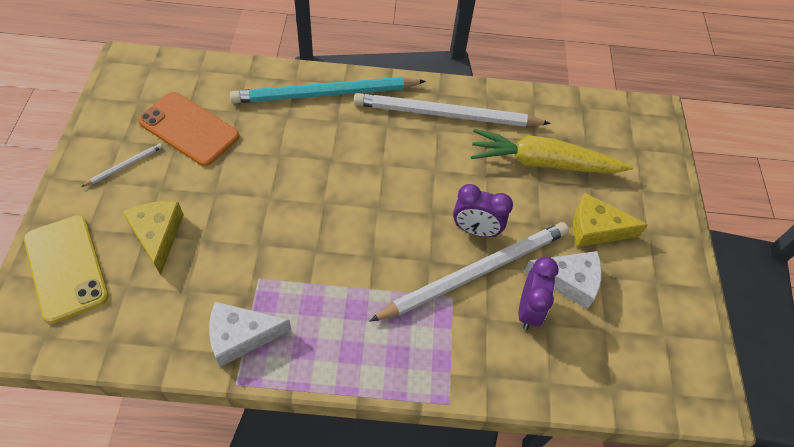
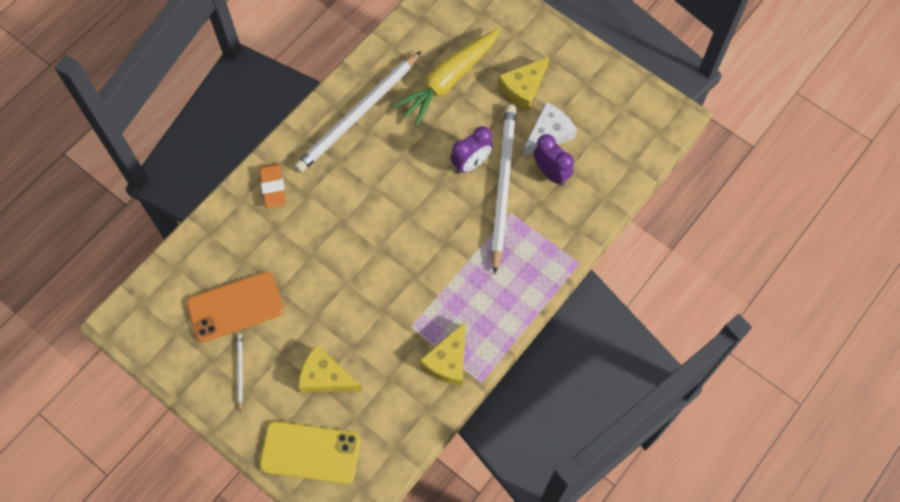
camera: 50 degrees left, 10 degrees up
(241, 336) = (448, 361): white cheese -> yellow cheese
(325, 94) = (273, 187): turquoise pencil -> orange eraser

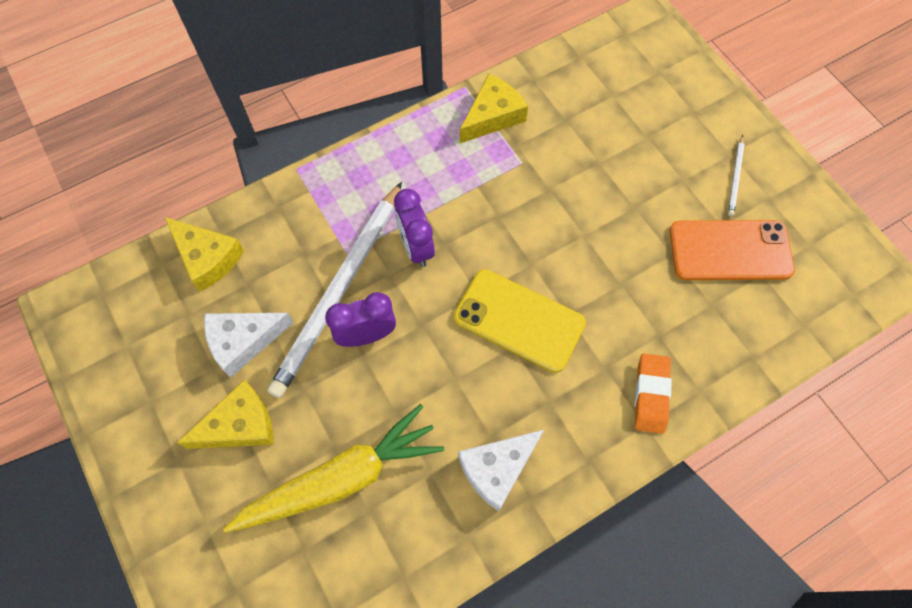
camera: 160 degrees left, 0 degrees up
(310, 452) = (670, 78): yellow phone -> yellow phone (519, 320)
(325, 377) = (636, 142): yellow cheese -> yellow cheese (207, 258)
(358, 114) = (497, 469): white pencil -> white cheese
(551, 173) = (269, 286): purple clock -> purple clock (416, 247)

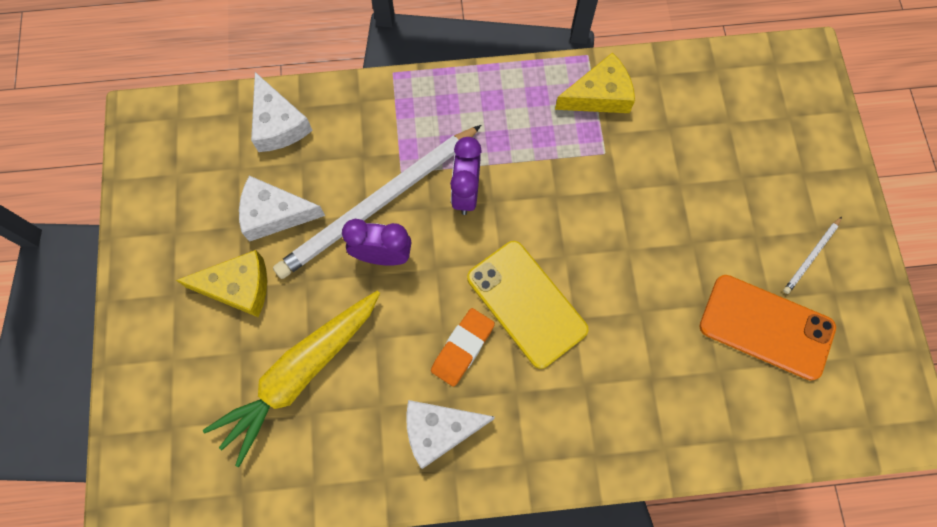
camera: 25 degrees right, 5 degrees up
(207, 258) = (278, 124): yellow cheese -> white cheese
(341, 478) = (300, 374): yellow carrot -> yellow carrot turned 135 degrees clockwise
(651, 395) = (615, 429): orange eraser -> orange eraser (463, 348)

